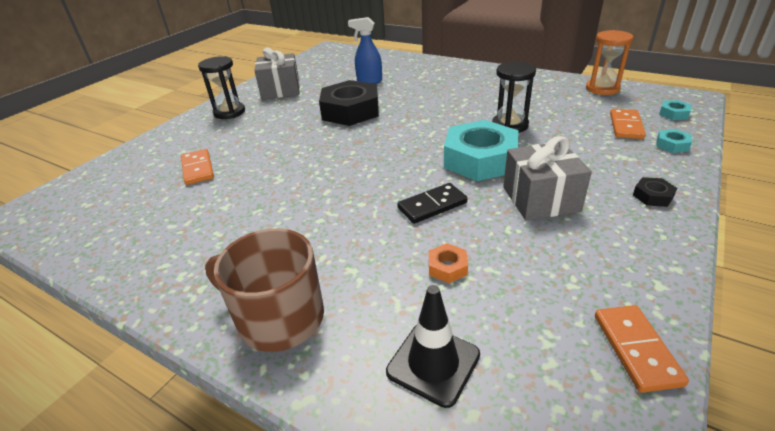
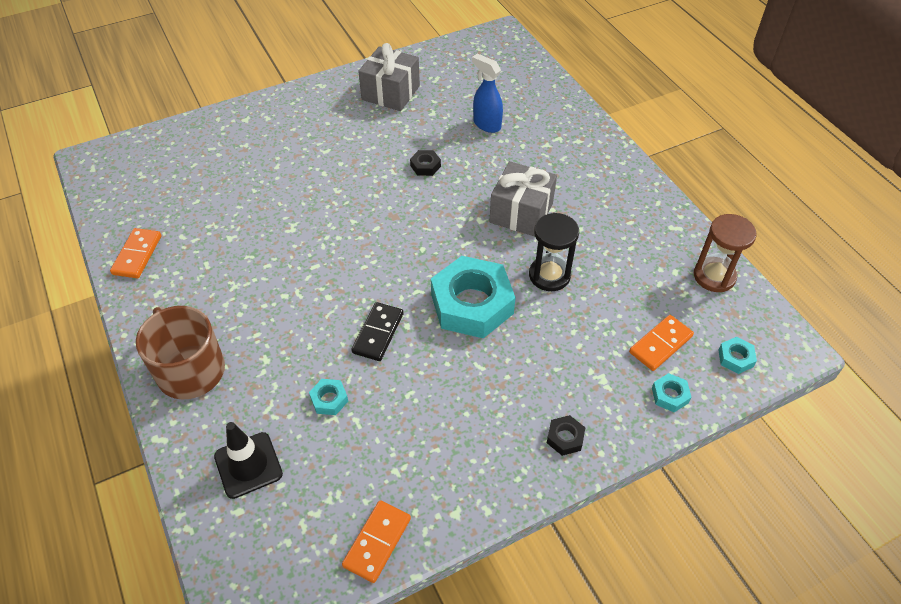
camera: 30 degrees right, 15 degrees up
(198, 169) = (241, 177): orange domino -> orange domino (137, 255)
(229, 112) = (319, 106): black hourglass -> none
(350, 111) = (425, 166): black nut -> black nut, size x0.41
(432, 205) = (378, 333): black domino -> black domino turned 75 degrees counterclockwise
(447, 267) = (329, 399): orange nut -> turquoise nut
(541, 199) = (469, 381): grey gift -> grey gift (521, 213)
(602, 89) = (714, 276): orange hourglass -> brown hourglass

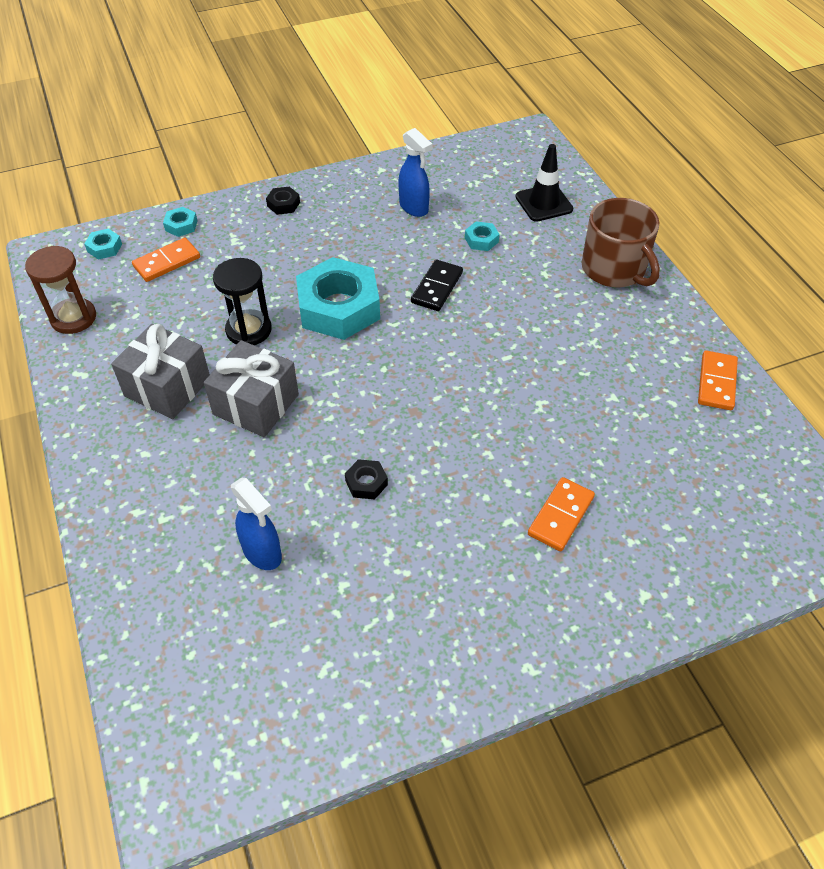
camera: 175 degrees left, 0 degrees up
(377, 542) = (440, 159): orange domino -> orange domino (561, 516)
(390, 93) = (407, 638): grey gift -> grey gift (167, 387)
(407, 444) = (414, 208): none -> blue spray bottle

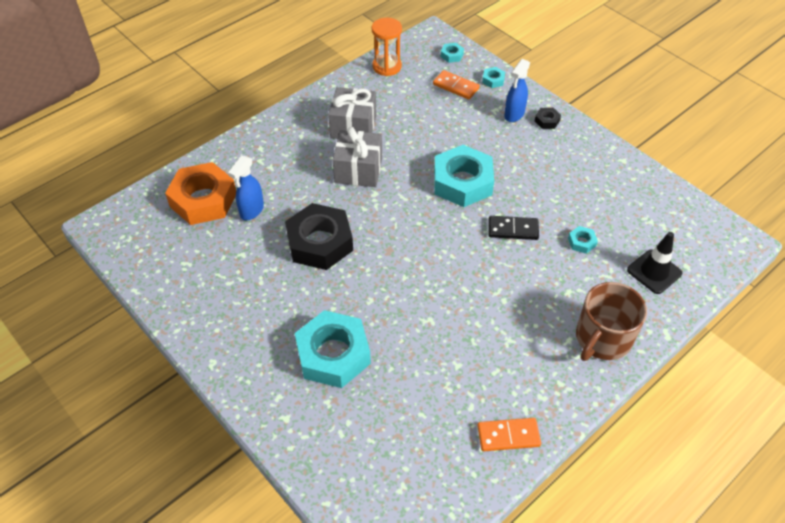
camera: 70 degrees right, 0 degrees up
(73, 318) = (387, 66): brown hourglass -> orange hourglass
(202, 616) = (203, 200): none -> orange nut
(248, 330) = (418, 145): black hourglass -> none
(366, 482) = (320, 242): black nut -> black nut, size x2.43
(414, 208) = (592, 192): blue spray bottle -> blue spray bottle (514, 115)
(561, 516) = (333, 354): orange domino -> turquoise nut

